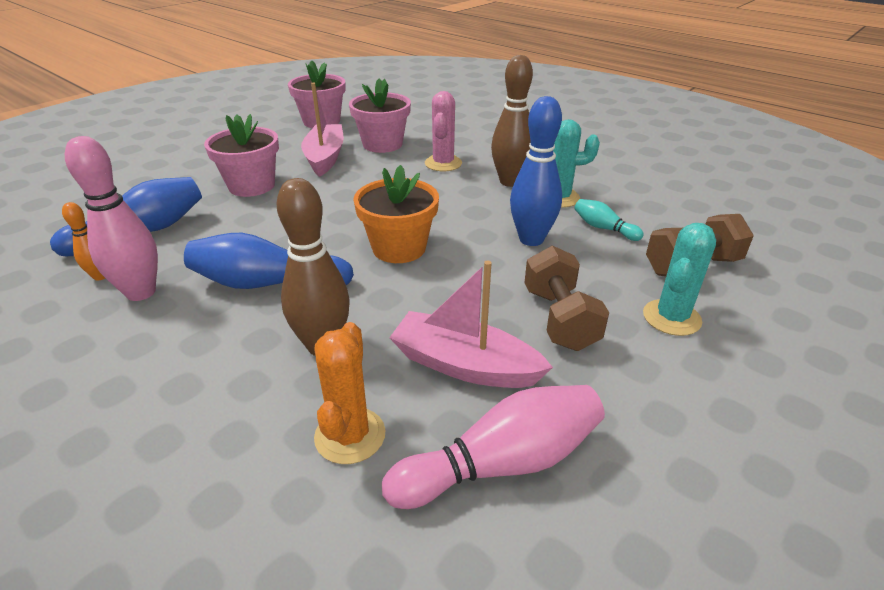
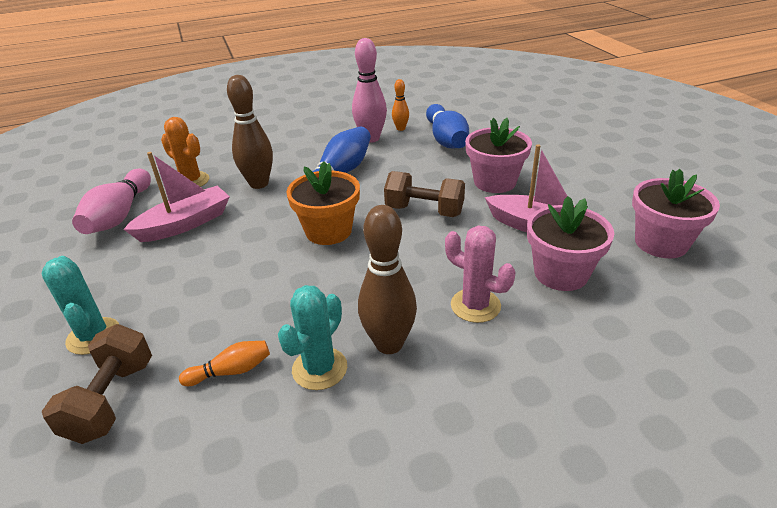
camera: 120 degrees right, 0 degrees up
(531, 239) = (267, 307): blue bowling pin -> none
(559, 319) = (168, 276): brown dumbbell -> brown dumbbell (424, 211)
(604, 228) = (231, 371): turquoise bowling pin -> orange bowling pin

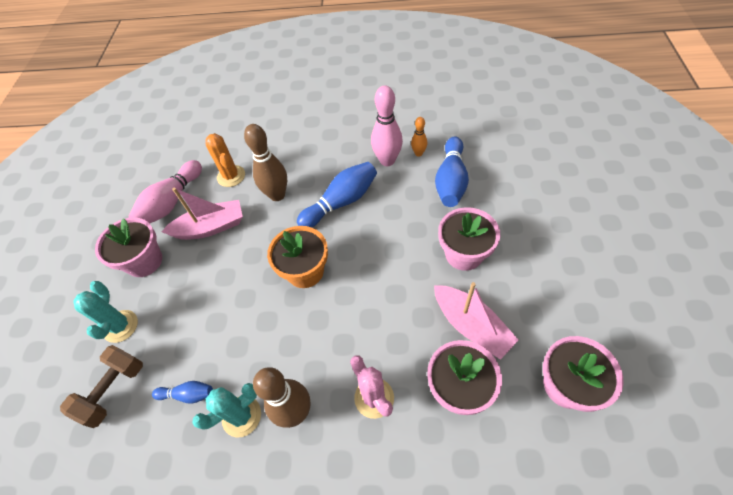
camera: 25 degrees right, 20 degrees up
(103, 271) = (144, 261): none -> pink flower pot
(231, 371) = (188, 394): orange bowling pin -> blue bowling pin
(424, 211) = (387, 272): brown dumbbell -> none

